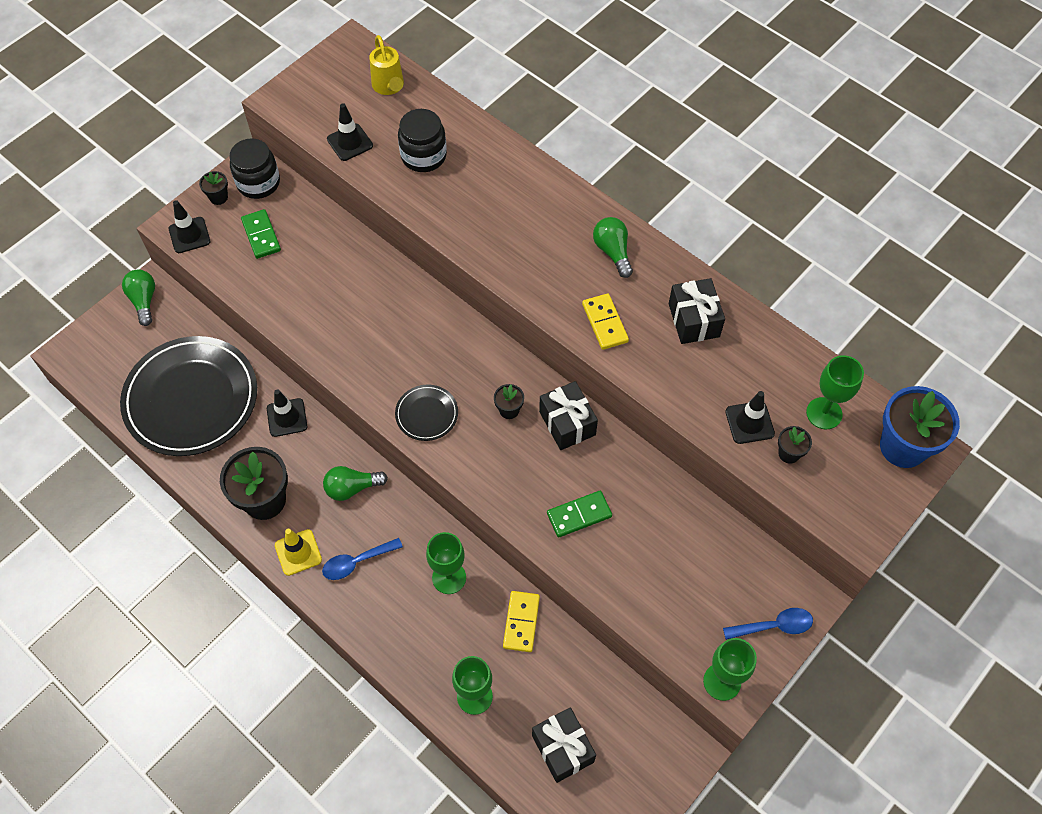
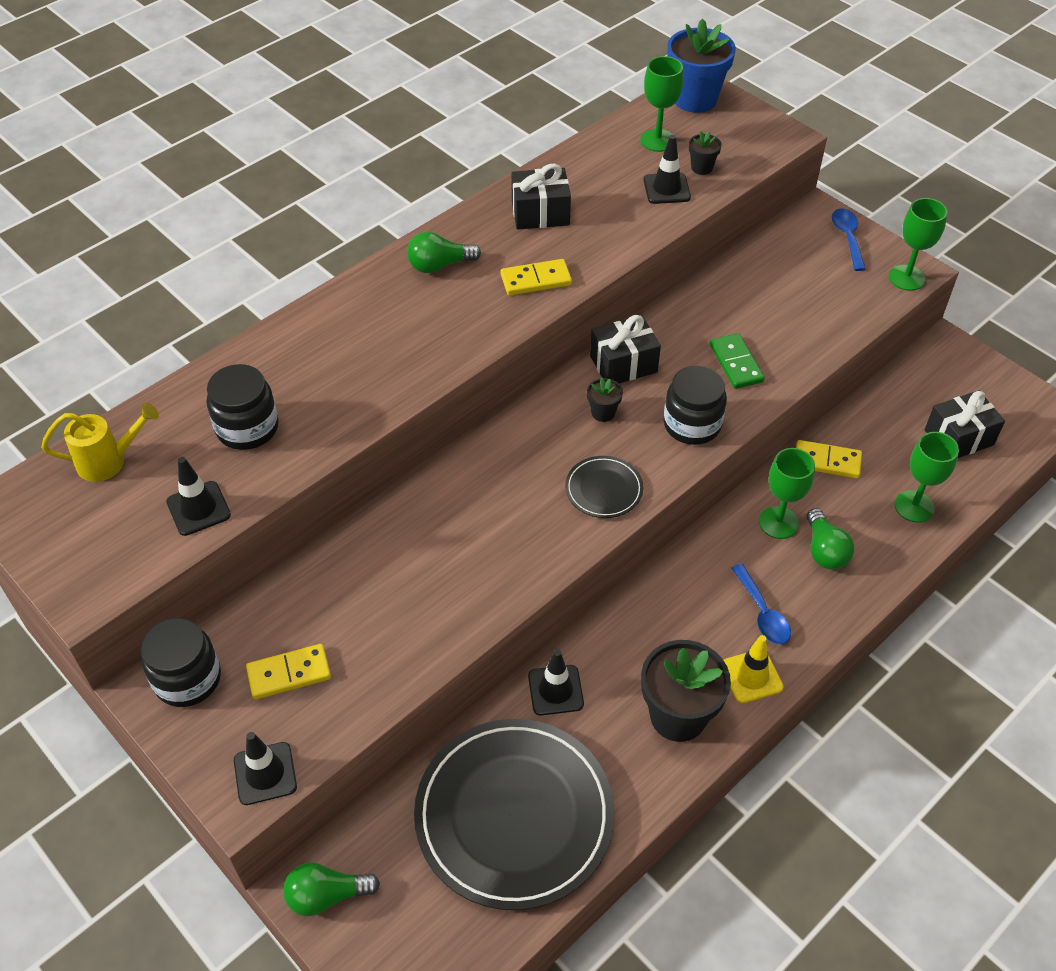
camera: 85 degrees left, 10 degrees down
(218, 197) = (201, 734): black flower pot -> none
(261, 235) = (289, 673): green domino -> yellow domino
(352, 488) = (662, 616): green light bulb -> green light bulb (824, 550)
(502, 479) = (692, 424): none -> black jar

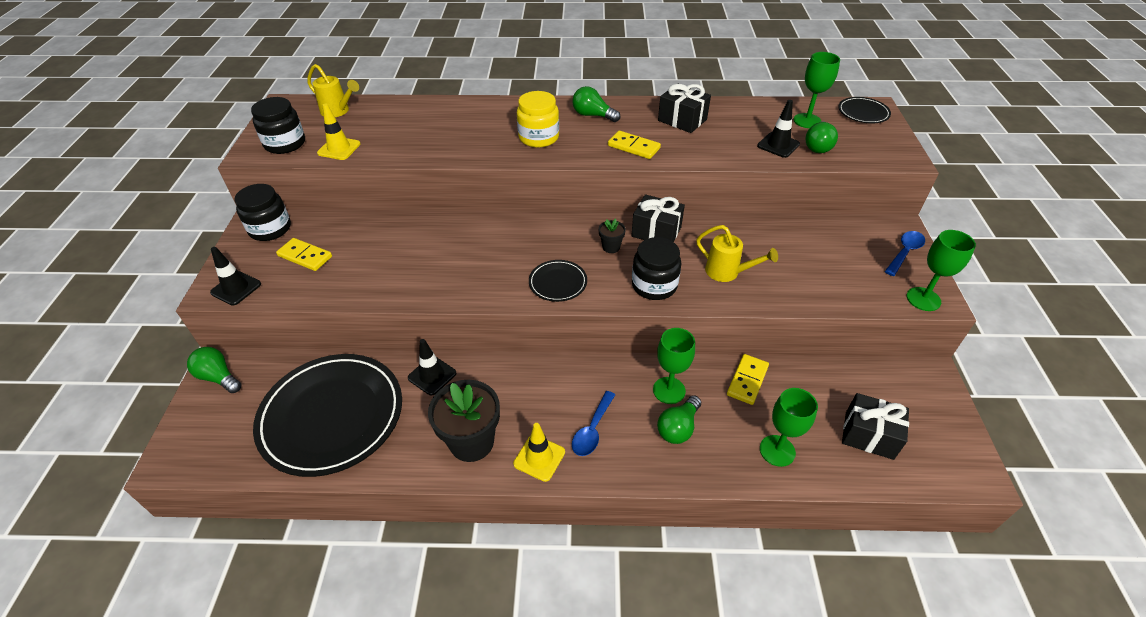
camera: 45 degrees right, 5 degrees down
(198, 508) = (339, 148): black traffic cone -> yellow traffic cone
(247, 428) = (406, 131): black jar -> black jar (285, 144)
(420, 333) = (539, 137): none -> yellow jar
(695, 99) = (863, 113): blue flower pot -> black plate
(701, 168) = (818, 146): black flower pot -> green light bulb
(736, 363) = (727, 272): green domino -> yellow watering can
(827, 461) = (747, 380): yellow domino -> yellow domino turned 60 degrees clockwise

